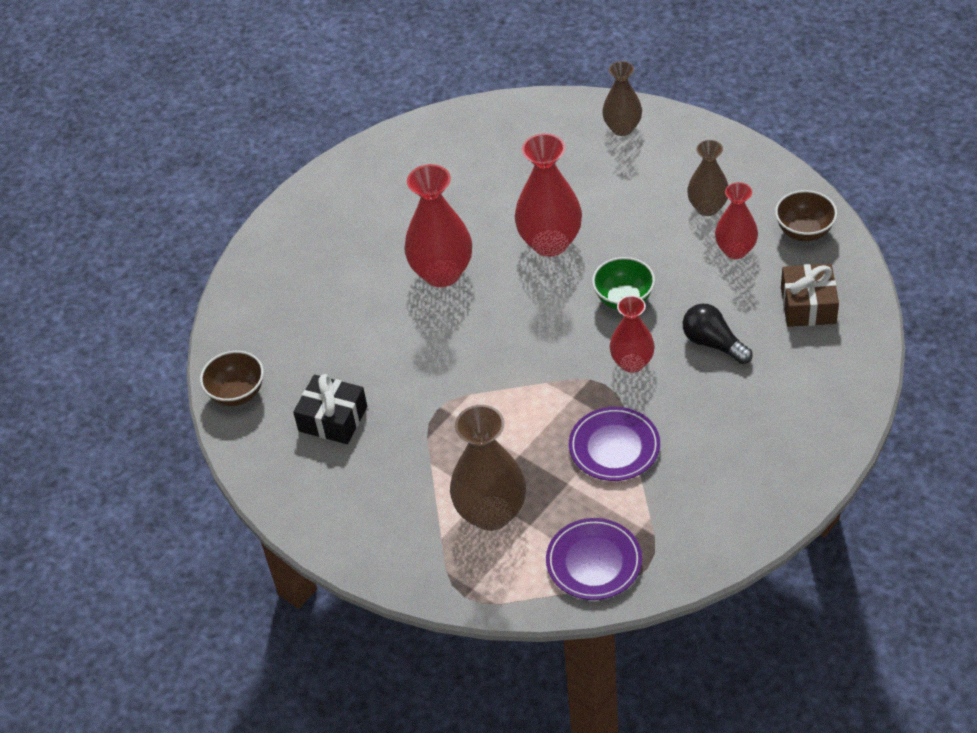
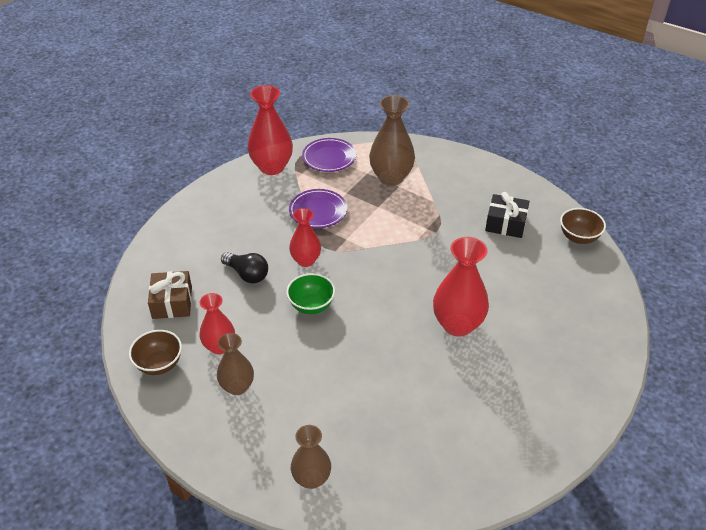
camera: 170 degrees right, 5 degrees down
(550, 243) = (373, 352): red vase -> red vase (272, 167)

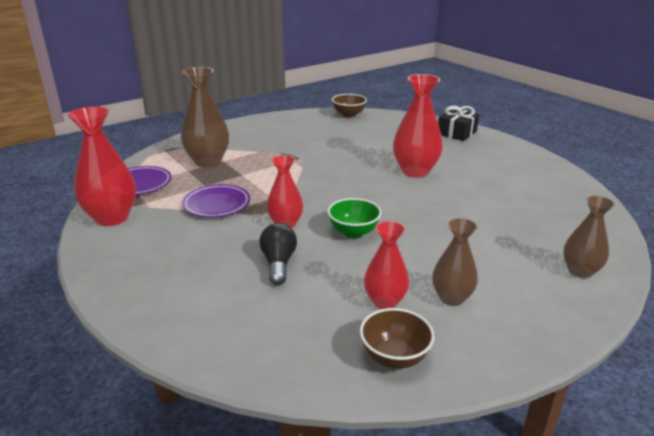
camera: 70 degrees left, 15 degrees down
(172, 302) = (287, 330): brown gift -> none
(247, 274) = (278, 263): black light bulb -> black light bulb turned 60 degrees counterclockwise
(505, 223) = (313, 132): black gift -> black gift (456, 133)

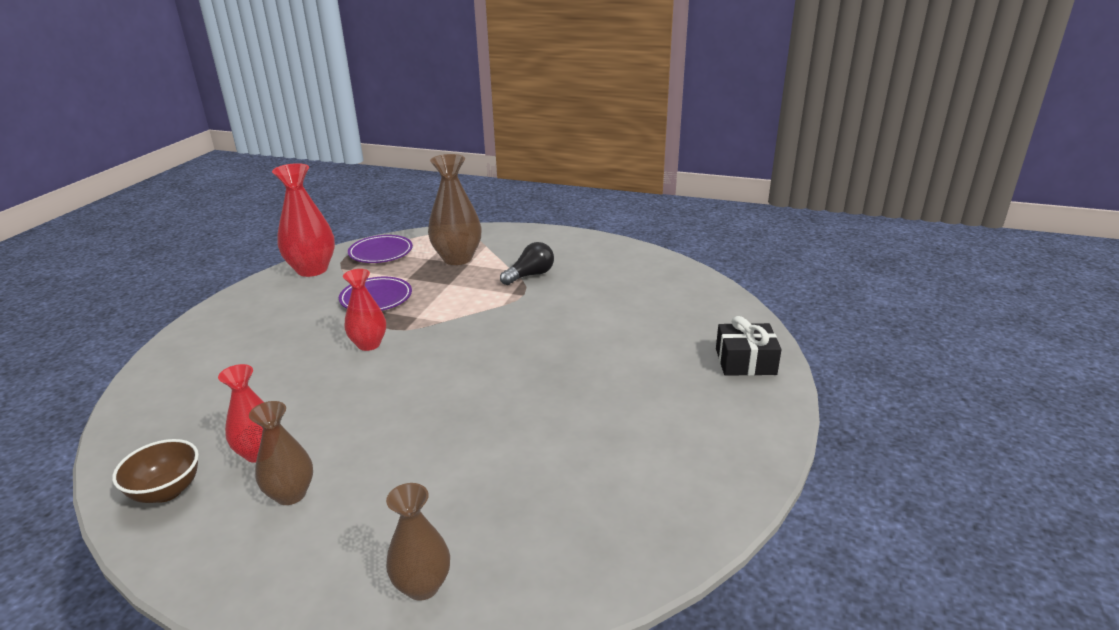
camera: 55 degrees right, 0 degrees up
(278, 263) = (292, 370): black light bulb -> black light bulb (530, 275)
(348, 115) = (682, 275): brown bowl -> none
(353, 232) = (384, 386): green bowl -> none
(415, 171) = (576, 372): red vase -> none

